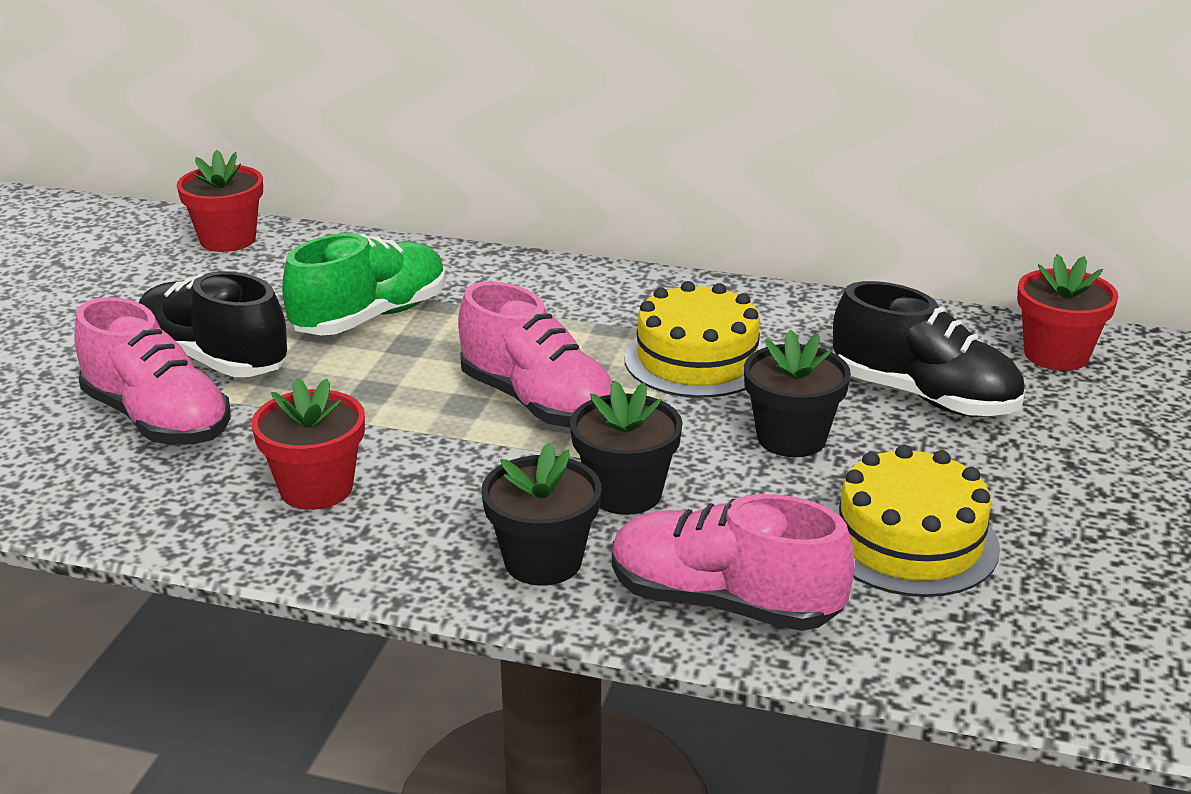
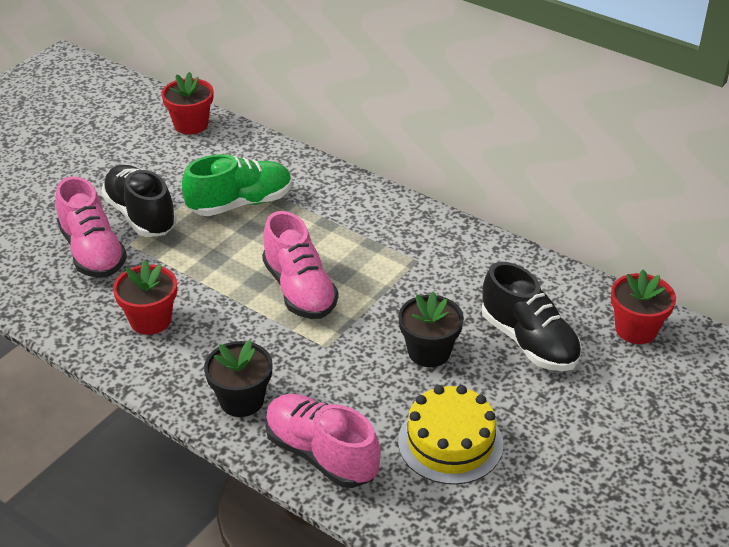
camera: 20 degrees right, 10 degrees up
(625, 493) = (311, 366): black flower pot -> none
(697, 359) = (409, 280): yellow cake -> none

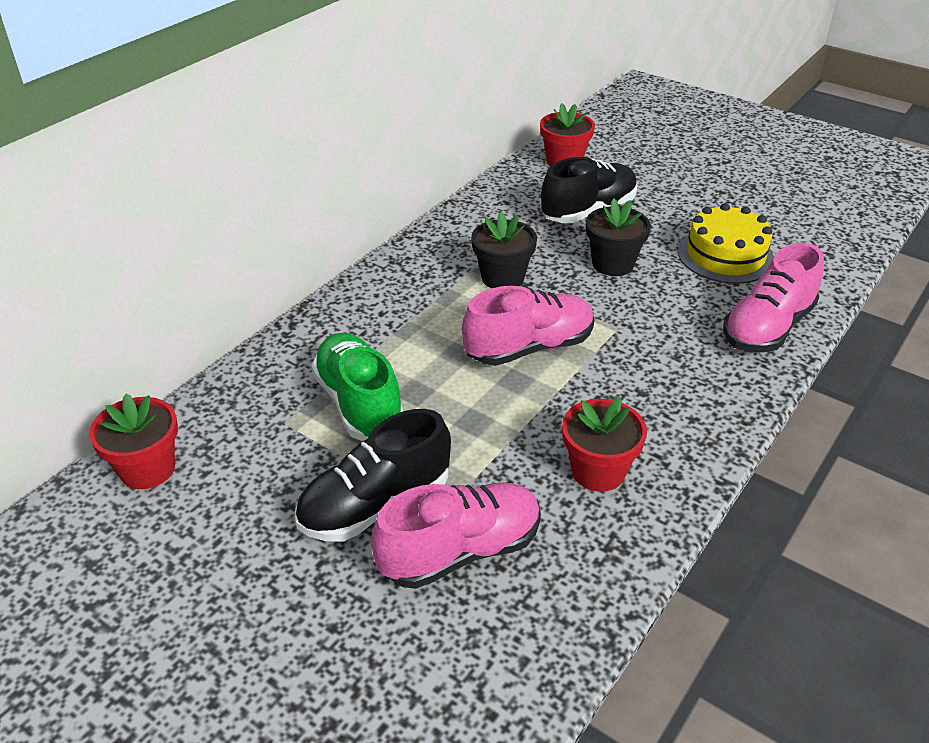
camera: 90 degrees left, 0 degrees up
(241, 400) = (713, 384): black flower pot -> black flower pot (502, 278)

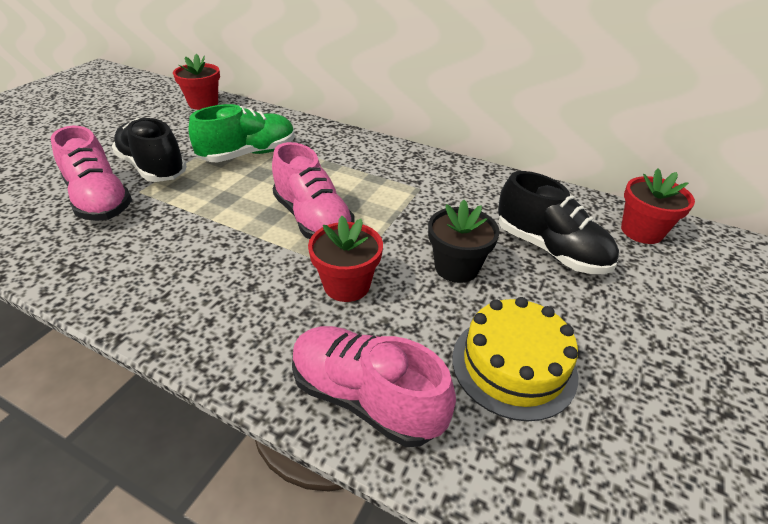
camera: 80 degrees right, 0 degrees up
(502, 278) = (409, 202): black flower pot -> none
(598, 471) = (155, 259): red flower pot -> red flower pot (347, 285)

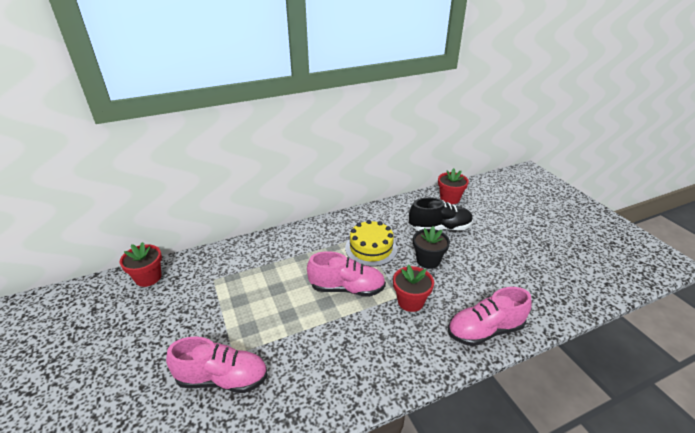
camera: 50 degrees left, 5 degrees down
(153, 168) = (211, 336): black shoe -> none
(249, 154) = (249, 284): green shoe -> none
(513, 365) = (496, 278): yellow cake -> yellow cake (371, 248)

